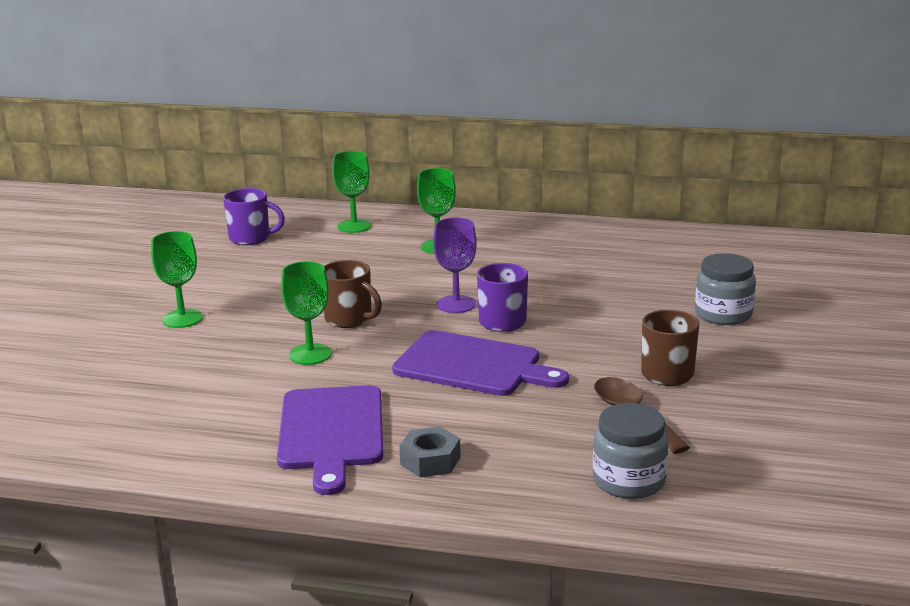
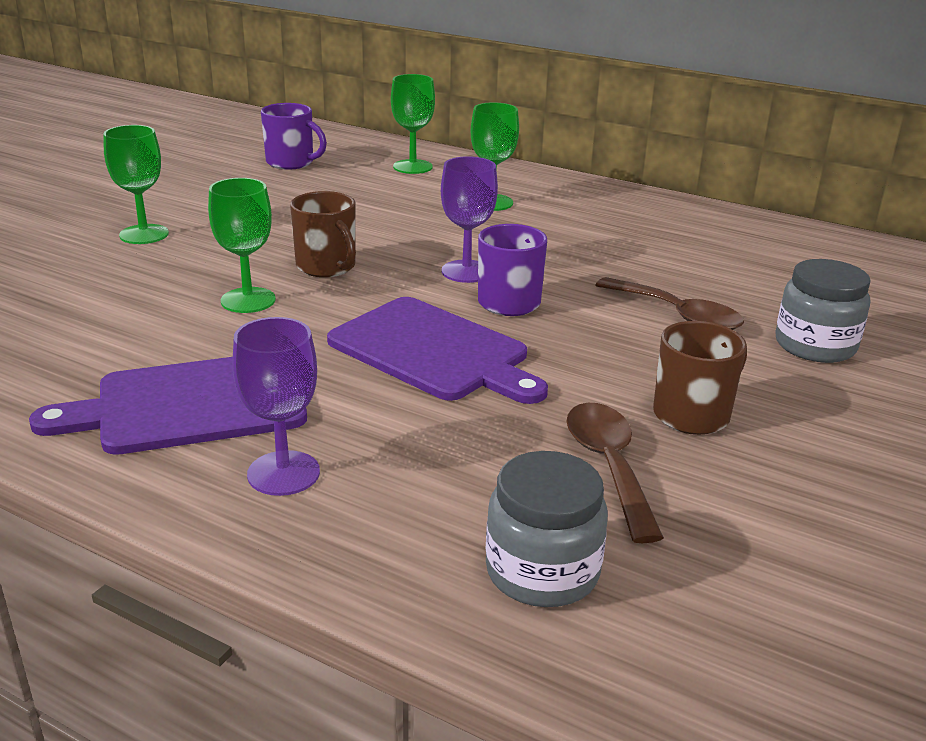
camera: 15 degrees right, 5 degrees up
(331, 432) = (191, 404): purple cutting board -> purple cutting board turned 60 degrees clockwise
(430, 460) = (283, 473): grey nut -> purple goblet
(623, 310) = (677, 315): none -> brown spoon

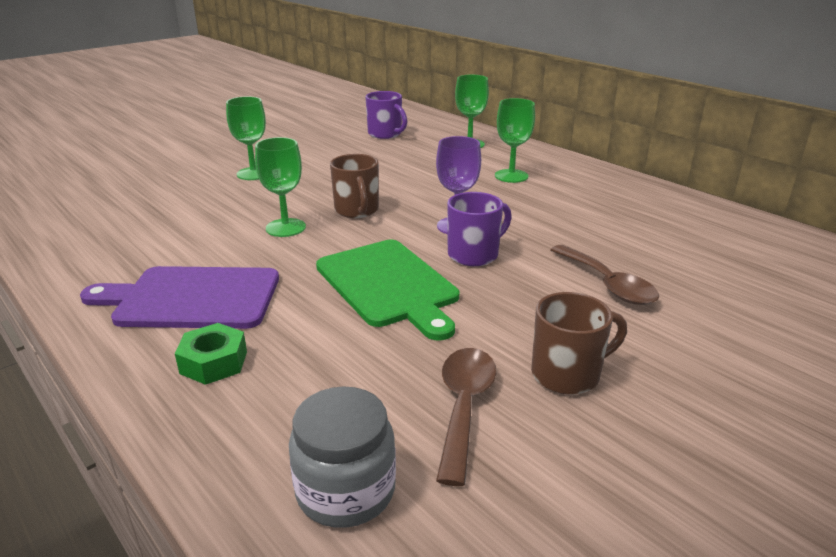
camera: 20 degrees right, 0 degrees up
(283, 473) = (213, 362): purple goblet -> green nut
(433, 351) = (388, 285): purple cutting board -> green cutting board
(815, 345) = (721, 330): grey jar -> none

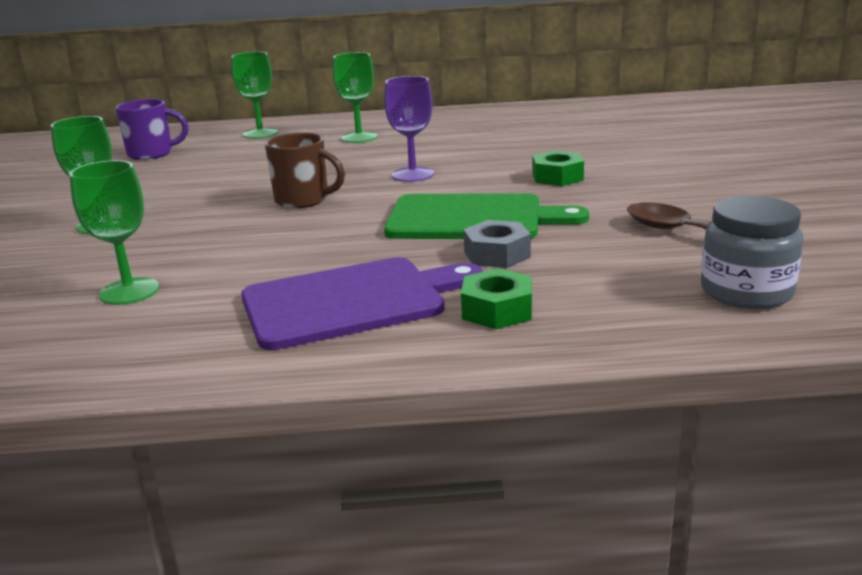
camera: 50 degrees left, 5 degrees down
(192, 298) = (351, 301): purple cutting board -> purple cutting board turned 150 degrees counterclockwise
(285, 228) = (277, 234): green goblet -> green goblet (129, 291)
(323, 323) = (497, 254): none -> grey nut
(474, 254) = (473, 181): purple mug -> none
(533, 288) = (557, 177): none -> green nut
(567, 374) = (684, 197): brown mug -> none
(608, 284) = (587, 158): brown spoon -> none

